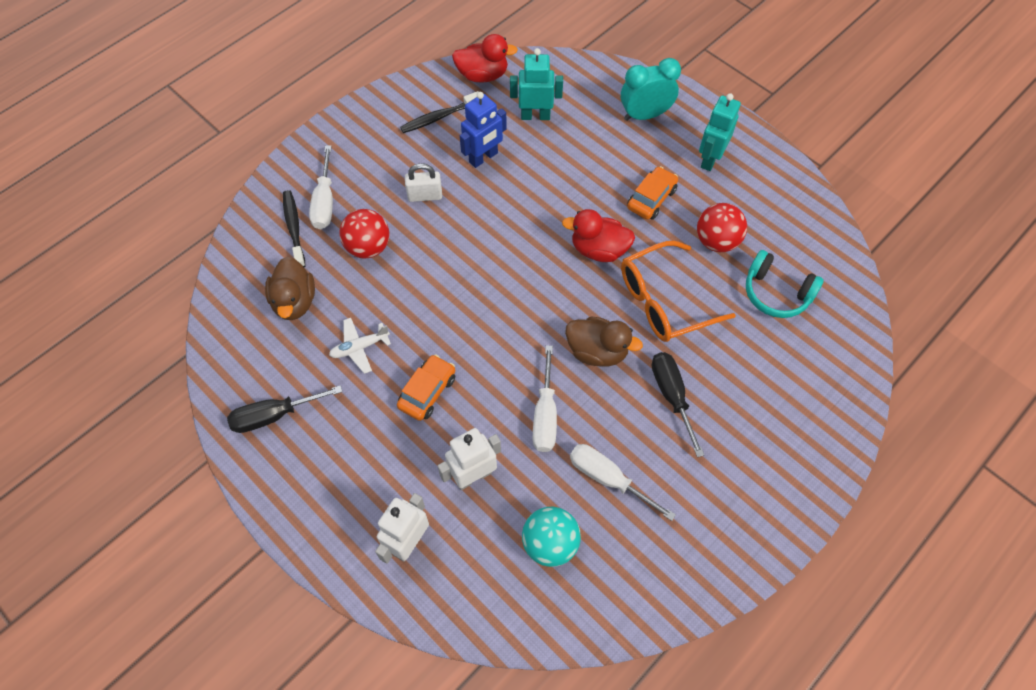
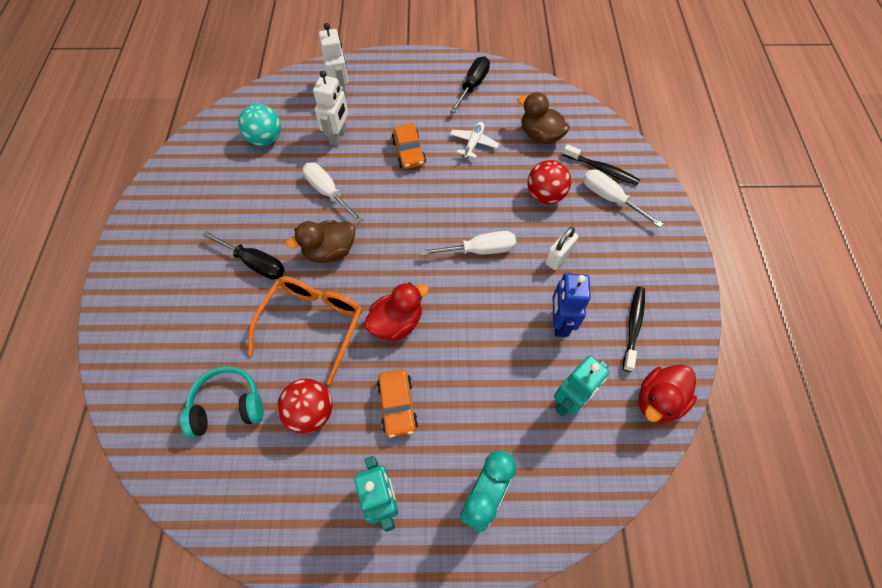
camera: 135 degrees right, 0 degrees up
(608, 479) = (258, 189): white screwdriver -> white screwdriver (479, 250)

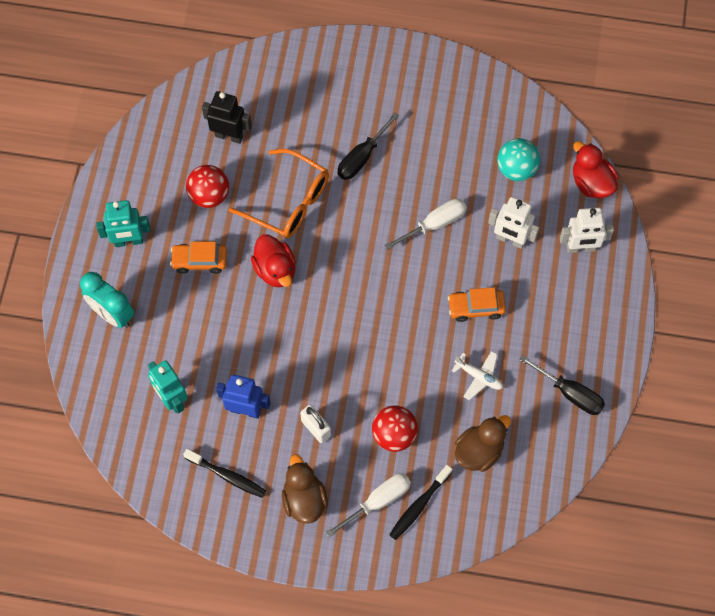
camera: 100 degrees right, 5 degrees up
(227, 405) = (229, 136): turquoise headphones -> black robot
(330, 251) = (362, 221): brown duck -> brown duck (304, 500)
(479, 250) = (338, 355): white screwdriver -> none
(658, 400) = (154, 473): red duck -> red duck (591, 183)

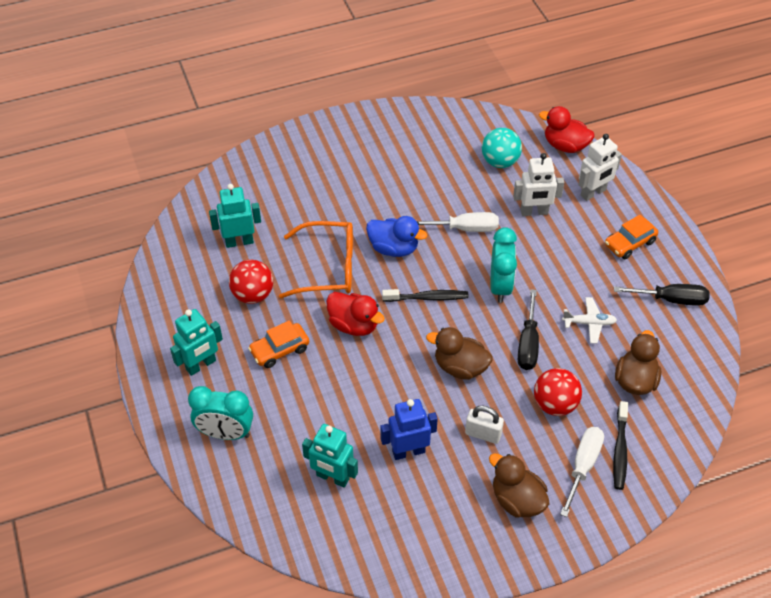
camera: 30 degrees left, 15 degrees down
(227, 476) = (432, 517): black toothbrush -> black toothbrush (428, 298)
(229, 136) = (239, 241): black robot -> turquoise robot
(338, 358) = (460, 367): none -> brown duck
(358, 212) = (393, 248): none -> blue duck
(362, 157) = (367, 207): black screwdriver -> black screwdriver (528, 343)
(426, 299) = (500, 286): none -> turquoise clock
(435, 224) = (465, 228): white screwdriver -> white screwdriver turned 60 degrees clockwise
(476, 307) = (546, 273): orange car -> orange car (629, 243)

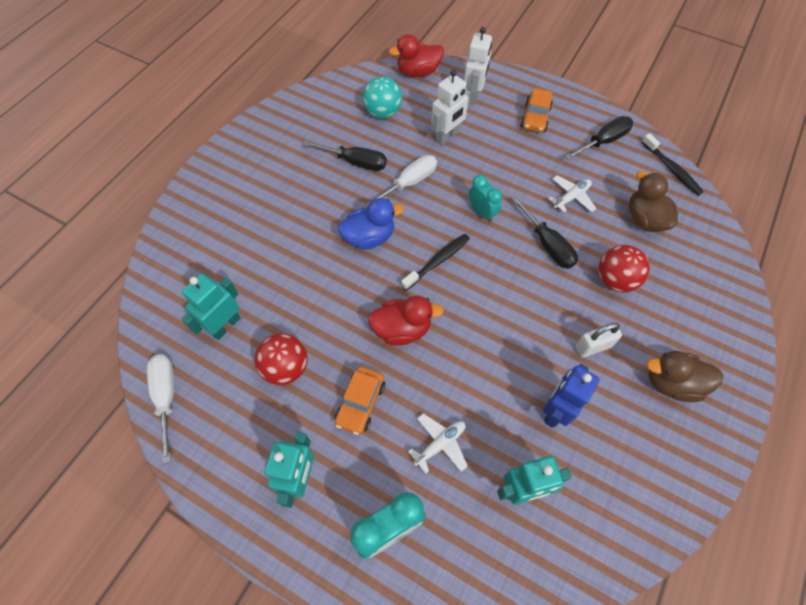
camera: 40 degrees left, 10 degrees up
(306, 412) = (440, 444): none -> white plane
(328, 268) = (331, 293): orange glasses -> none
(438, 187) = (355, 162): none -> black screwdriver
(460, 367) = (520, 302): brown duck -> none
(500, 286) = (482, 212): turquoise clock -> turquoise clock, size x0.66
(583, 466) = (683, 315): white screwdriver -> white screwdriver (166, 397)
(620, 450) = (692, 282): black toothbrush -> black toothbrush (672, 169)

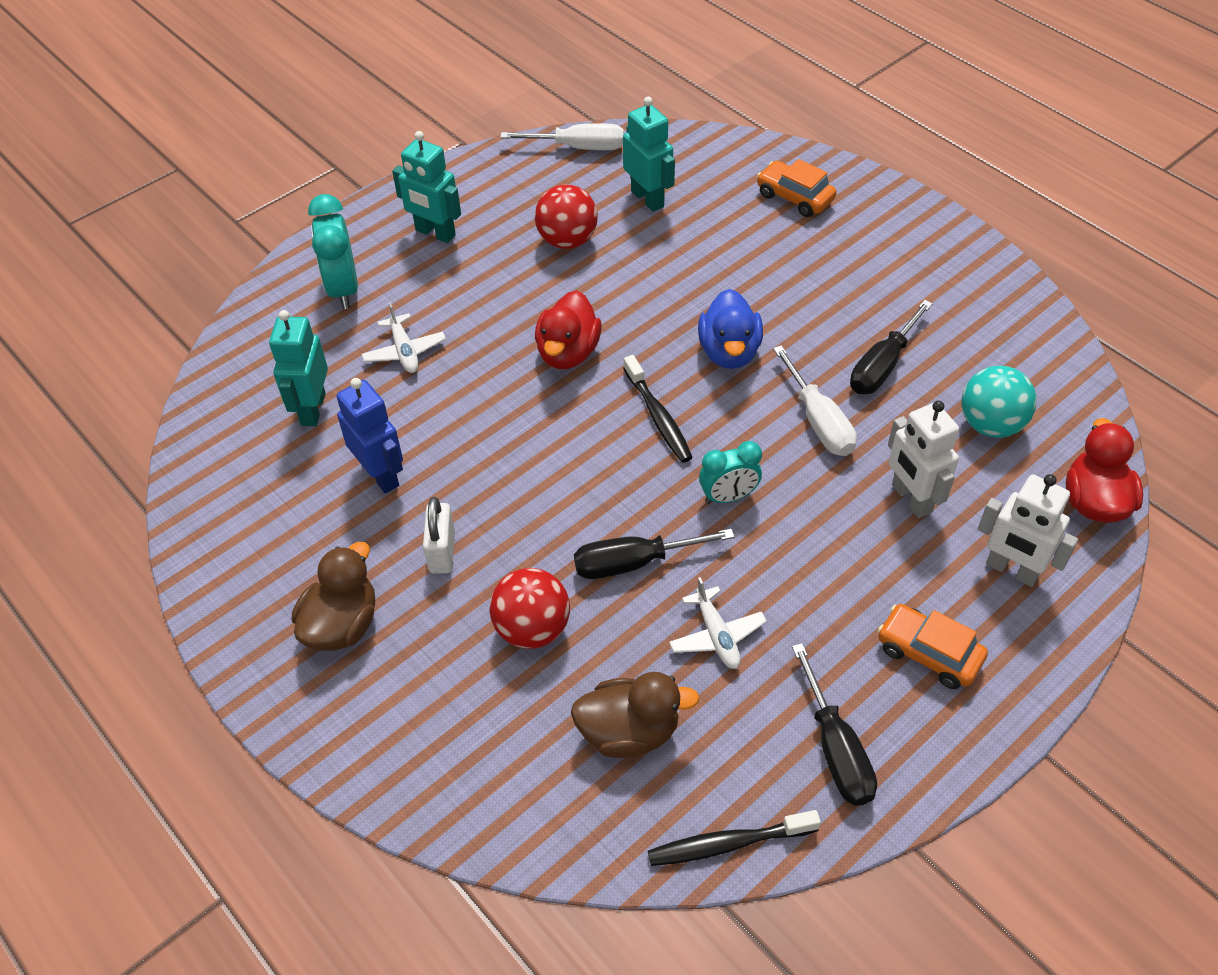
camera: 110 degrees right, 10 degrees down
(360, 403) = (491, 294): orange car -> orange car (795, 197)

